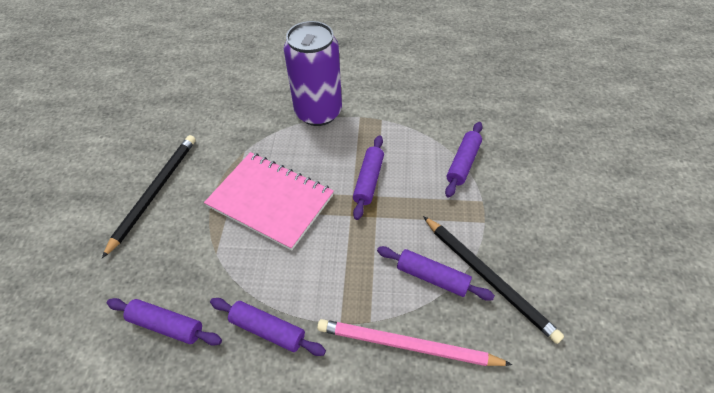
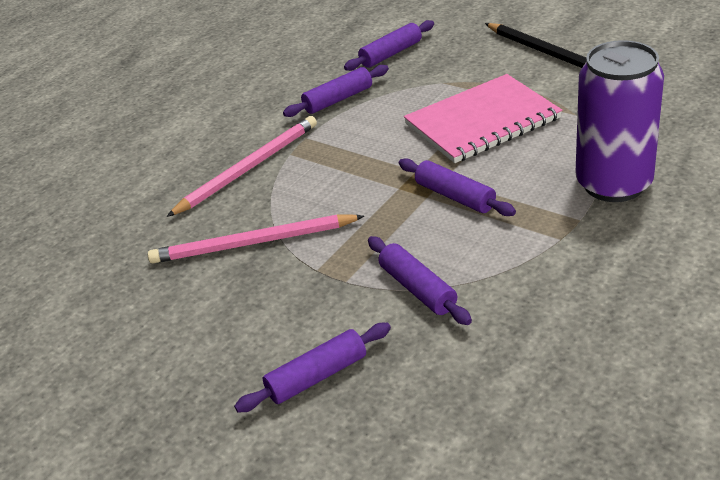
camera: 125 degrees right, 15 degrees down
(432, 277) = (292, 204): purple rolling pin -> purple rolling pin (317, 376)
(488, 278) = (253, 243): black pencil -> pink pencil

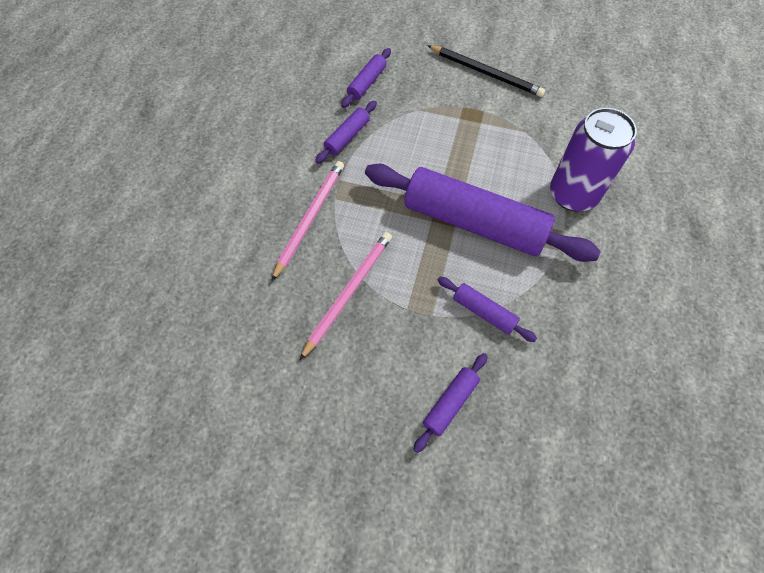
camera: 25 degrees left, 25 degrees up
(253, 243) = (349, 292): pink pencil -> pink pencil turned 150 degrees clockwise
(455, 196) = (474, 222): purple rolling pin -> purple rolling pin, size x2.30
(482, 121) = (463, 146): pink notebook -> none

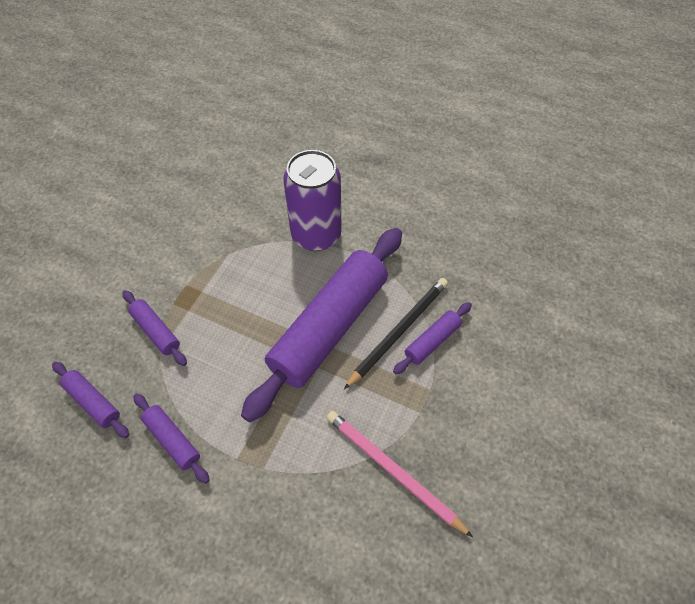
camera: 80 degrees left, 5 degrees down
(310, 218) = (284, 504): pink pencil -> none
(450, 403) = (523, 391): purple rolling pin -> purple rolling pin (156, 331)
(486, 73) = (133, 270): black pencil -> black pencil (399, 331)

